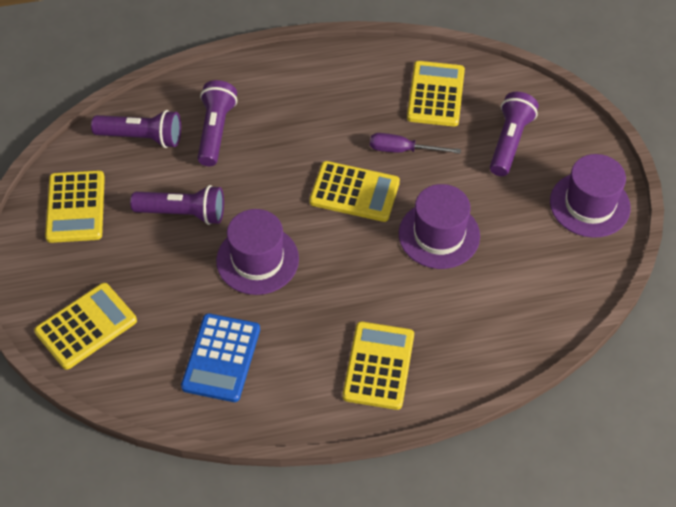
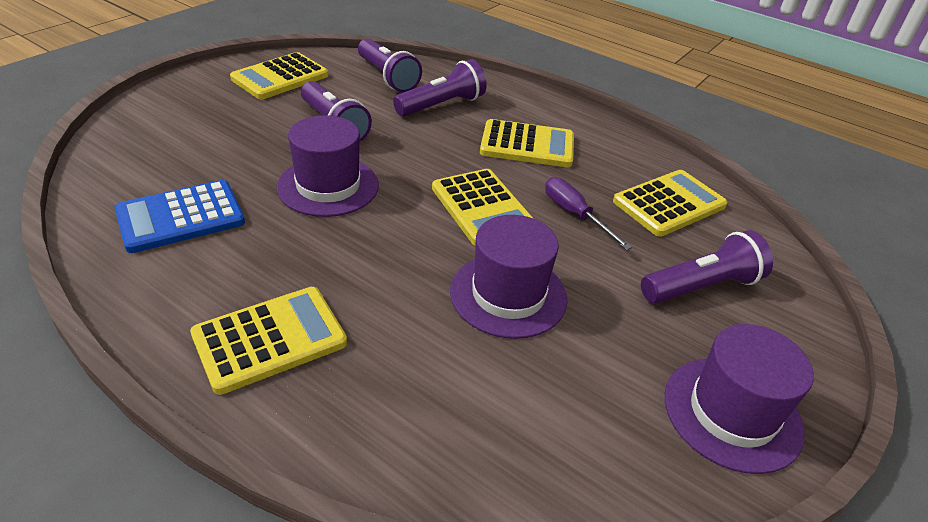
camera: 45 degrees right, 15 degrees down
(86, 326) = (154, 129): yellow calculator -> yellow calculator (527, 145)

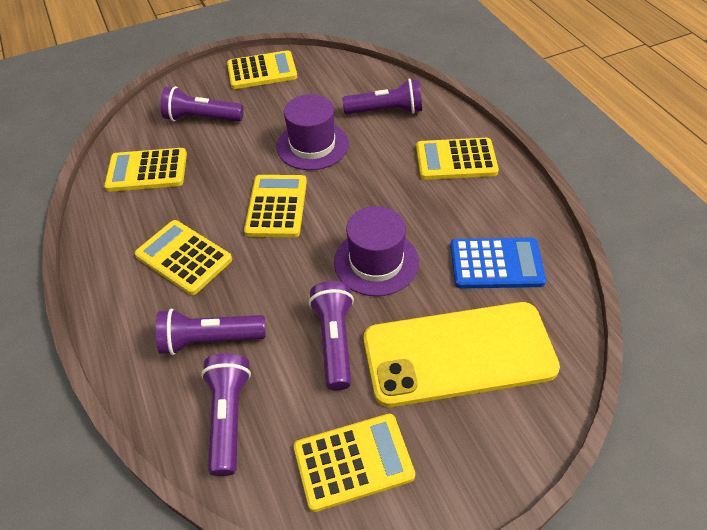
camera: 145 degrees left, 10 degrees up
(211, 141) = (458, 353): none -> yellow phone
(436, 399) = (386, 111): none -> purple flashlight
(575, 215) = (219, 182): purple screwdriver -> none
(732, 413) = (262, 71): purple hat -> yellow calculator

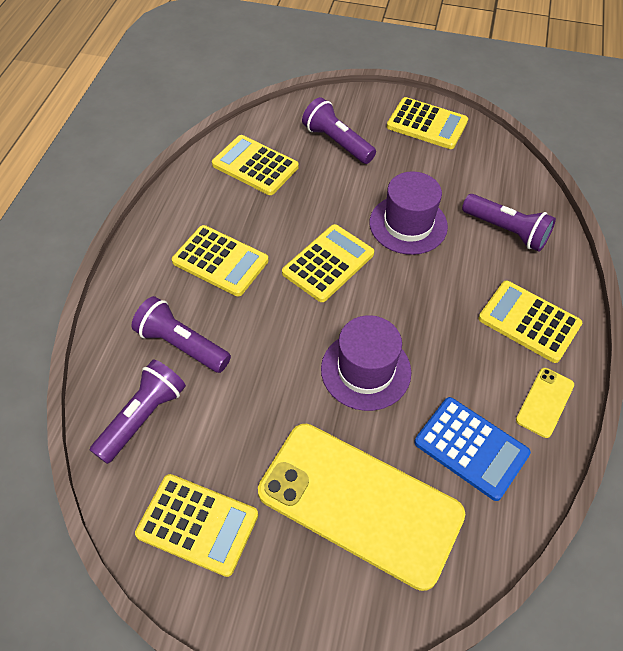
camera: 35 degrees right, 5 degrees up
(184, 257) = (220, 261): yellow calculator -> yellow calculator turned 135 degrees clockwise
(335, 340) = (271, 415): purple flashlight -> none
(513, 203) = (545, 402): none -> yellow phone

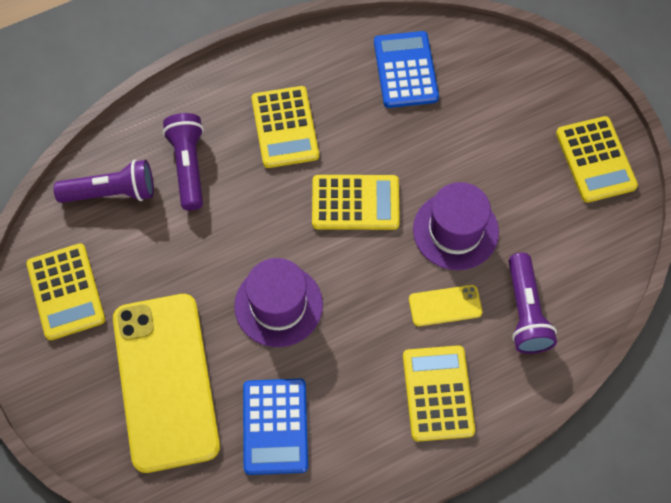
camera: 50 degrees right, 10 degrees up
(255, 166) = (405, 70): yellow calculator -> blue calculator
(337, 142) = (496, 107): purple flashlight -> none
(545, 402) = (365, 455): yellow phone -> yellow phone (445, 306)

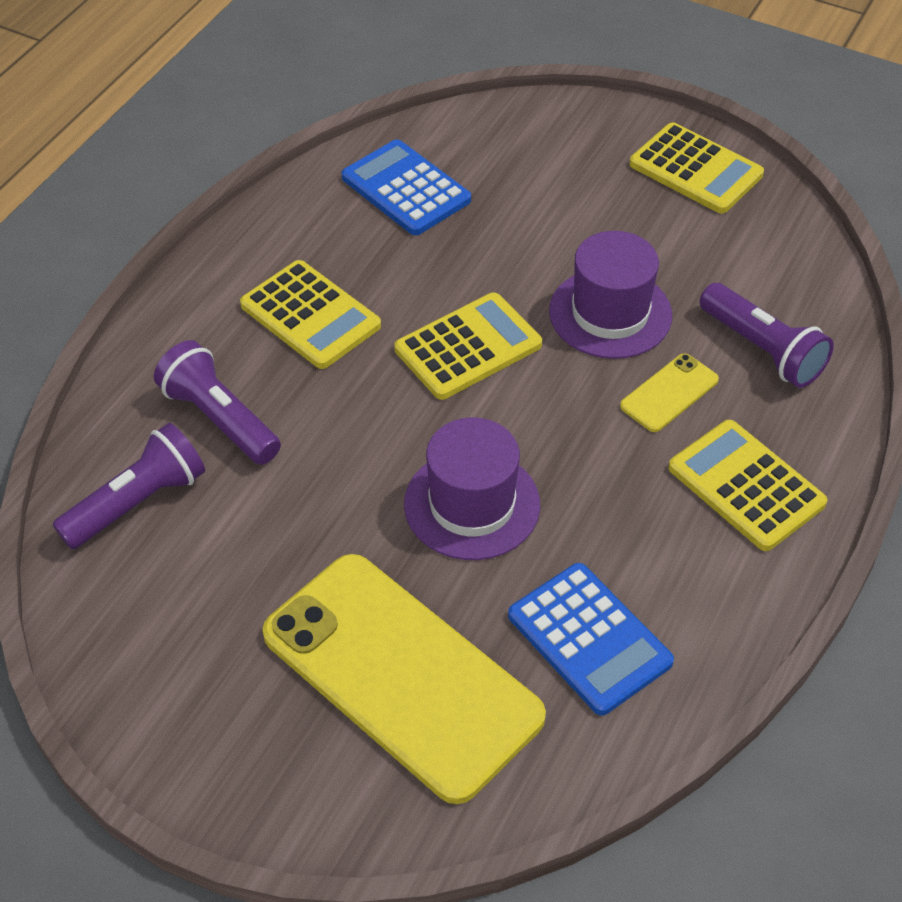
camera: 35 degrees left, 15 degrees down
(66, 292) = (169, 653): yellow calculator -> none

